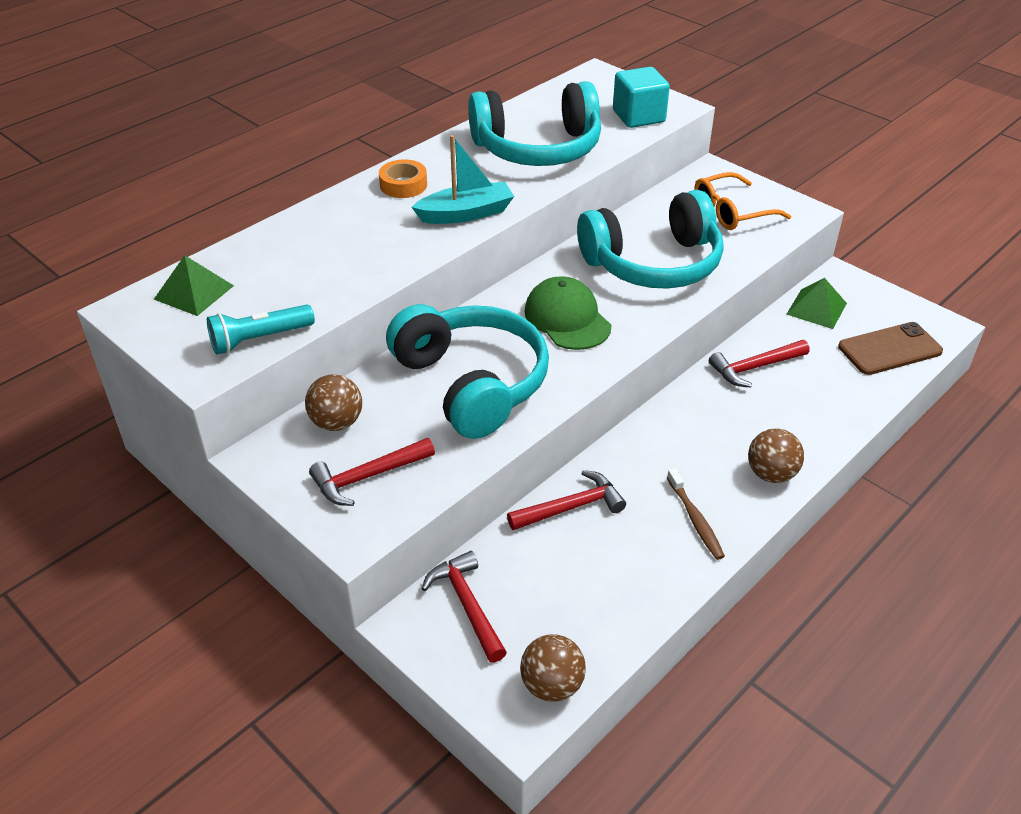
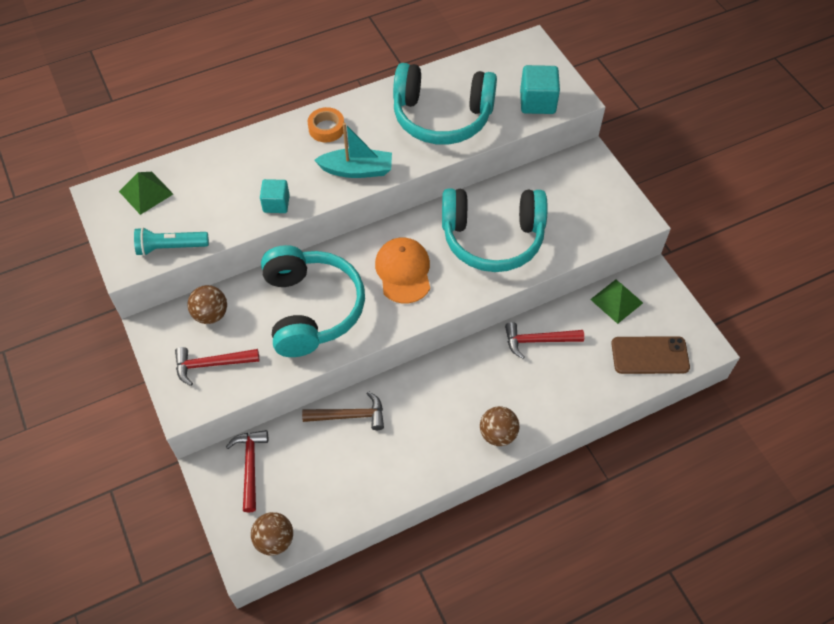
camera: 20 degrees right, 15 degrees up
(381, 265) = (276, 204): none -> turquoise cube
(567, 318) = (403, 271): green cap -> orange cap
(571, 507) = (349, 416): red hammer -> brown hammer
(695, 520) = (426, 453): brown toothbrush -> none
(732, 212) = (580, 204): orange glasses -> none

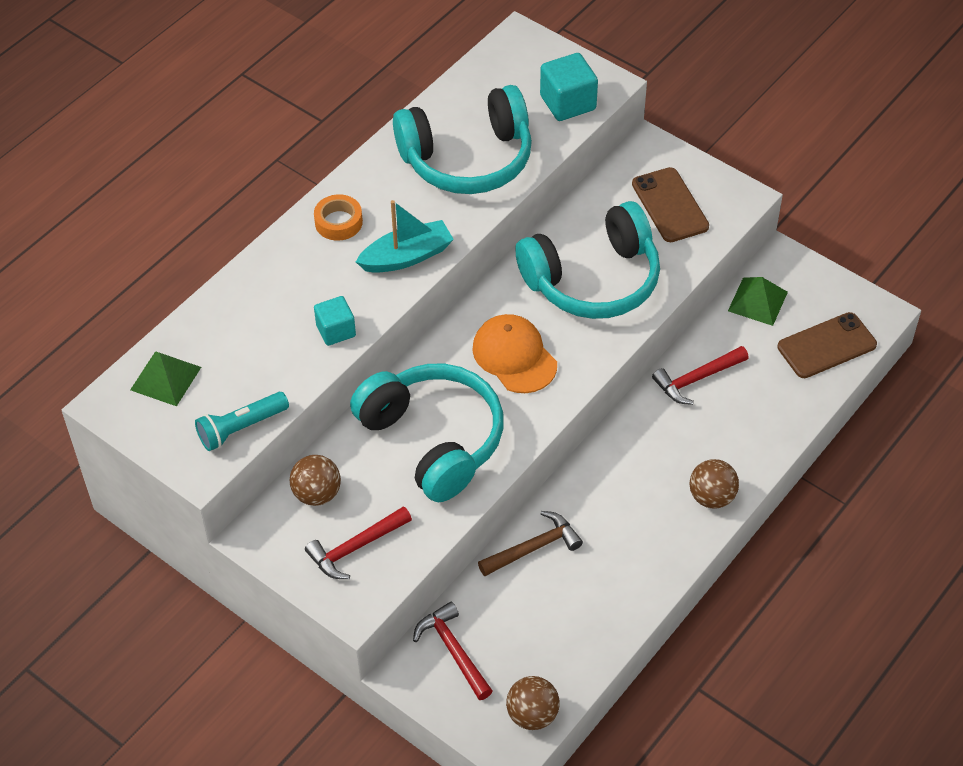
camera: 25 degrees left, 5 degrees down
(580, 205) = (670, 205): none -> brown phone

